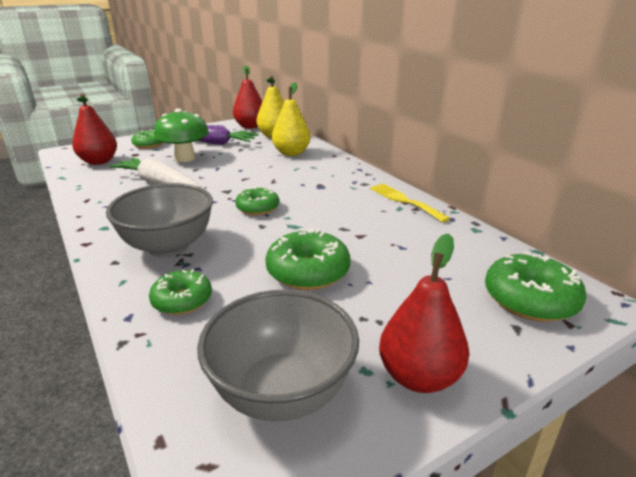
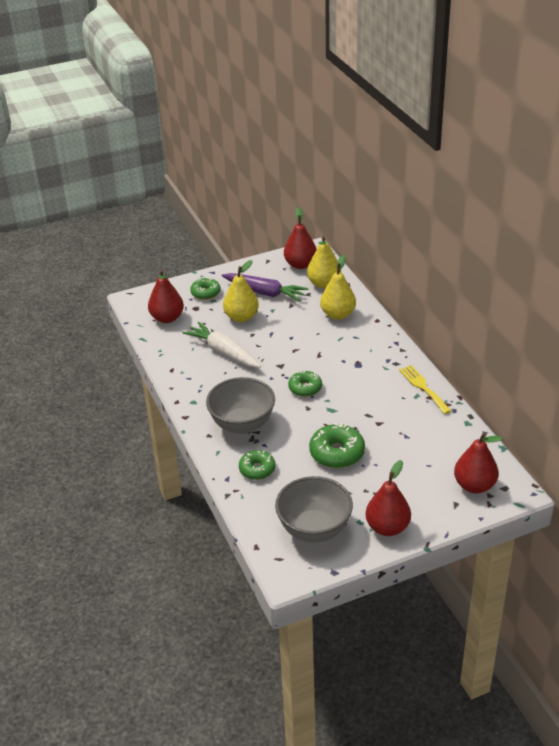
camera: 10 degrees right, 10 degrees up
(185, 158) = (241, 317): green mushroom -> yellow pear
(530, 299) = (474, 485): green donut -> red pear

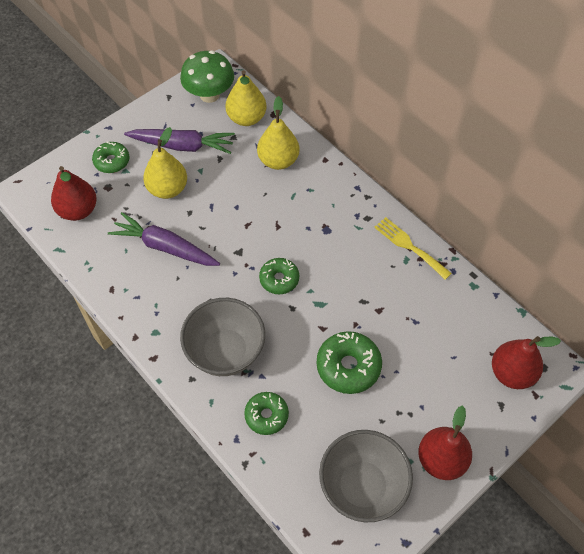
camera: 20 degrees left, 20 degrees up
(224, 352) = (165, 247): white carrot -> purple carrot
(300, 264) = (209, 95): red pear -> green mushroom

